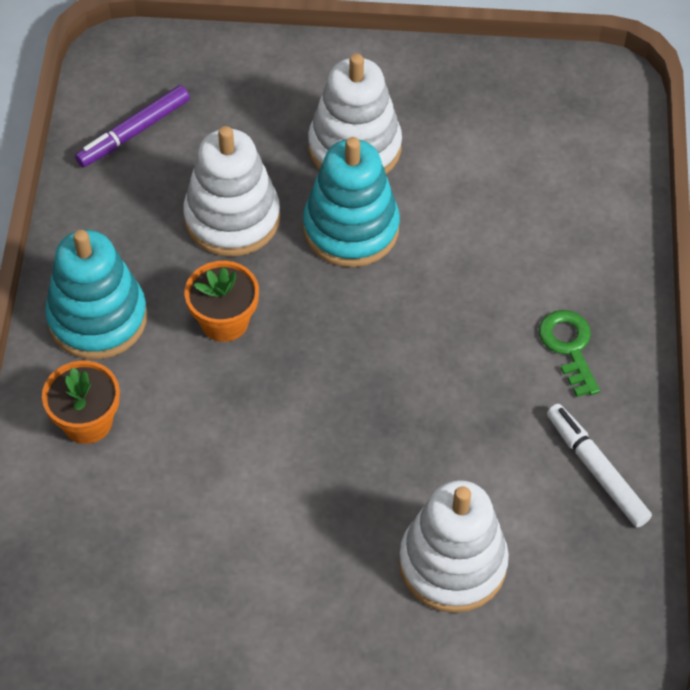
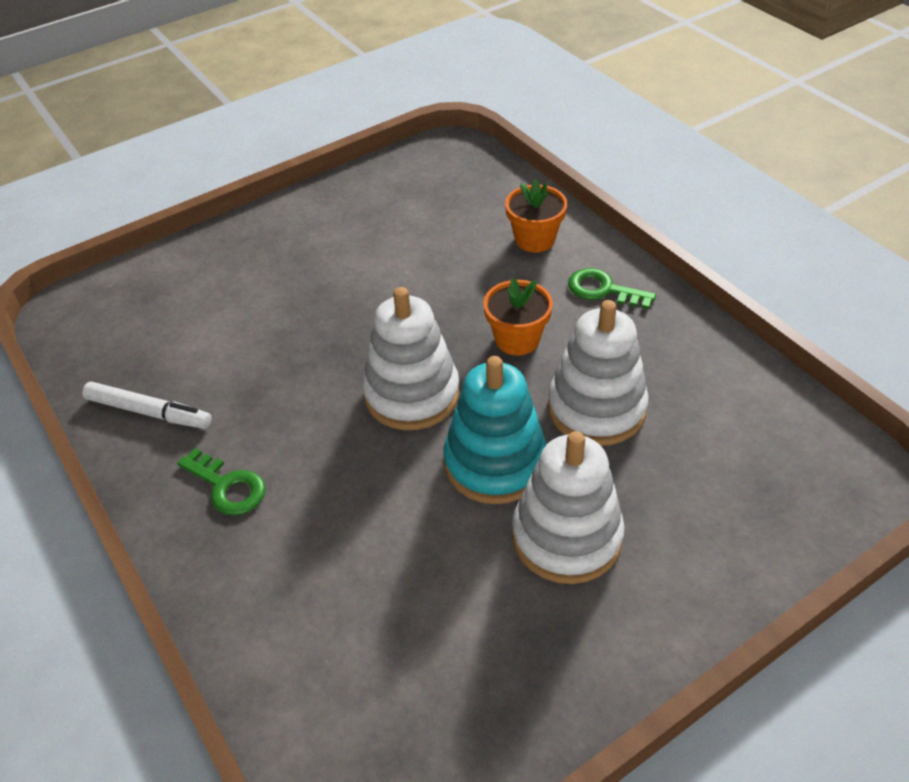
camera: 145 degrees right, 10 degrees down
(97, 318) = (603, 290): turquoise stacking toy -> green key
(134, 132) = (755, 421): purple marker -> none
(452, 563) = (222, 303): white stacking toy -> white stacking toy (412, 394)

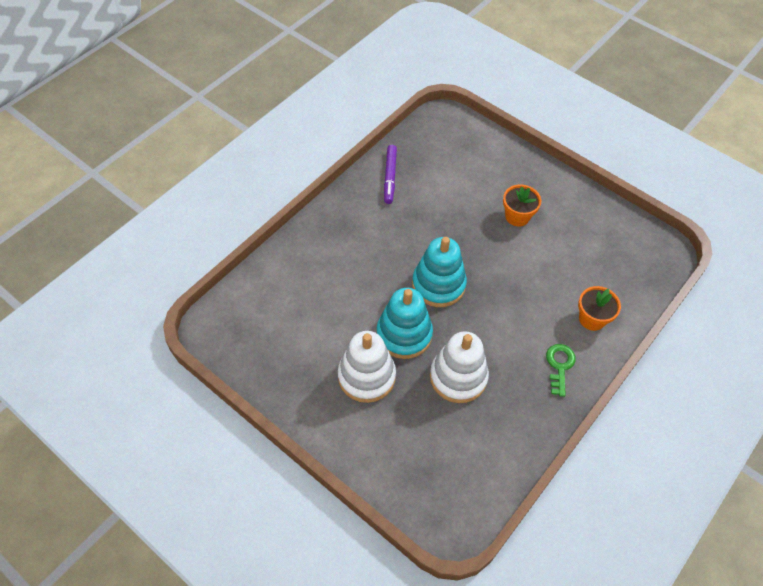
camera: 70 degrees right, 10 degrees up
(149, 412) = (390, 177): white marker -> purple marker
(227, 486) = (355, 224): green key -> none
(412, 394) = (438, 285): white stacking toy -> turquoise stacking toy
(517, 339) = (498, 326): orange flower pot -> orange flower pot (517, 216)

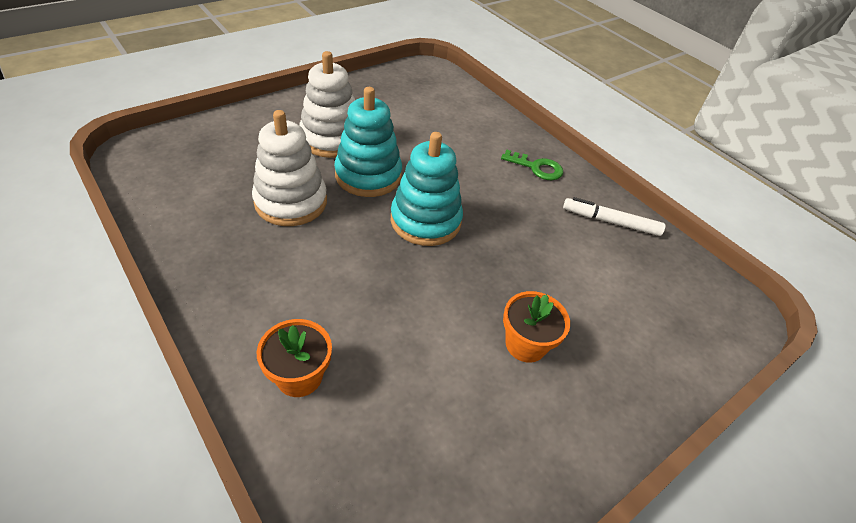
camera: 100 degrees right, 10 degrees down
(390, 177) = (610, 222): purple marker -> white marker
(559, 366) = (247, 303): green key -> green key (537, 167)

